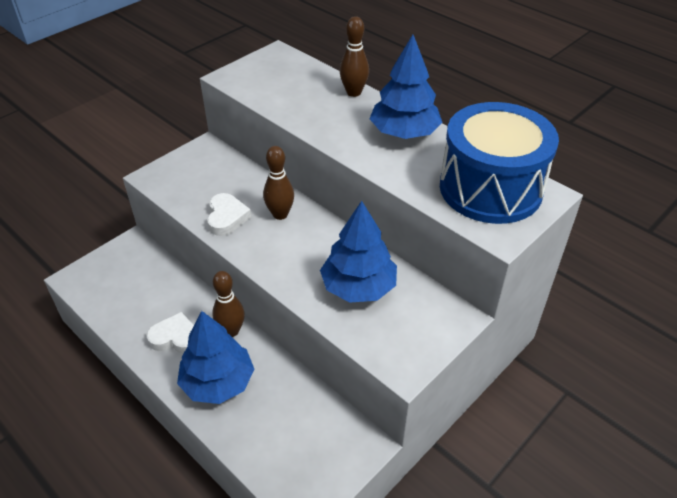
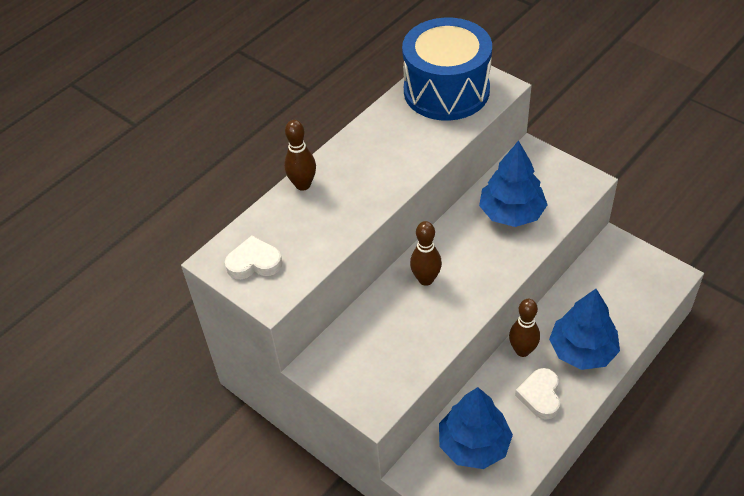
camera: 90 degrees left, 5 degrees up
(226, 217) = (436, 323): white heart -> white heart (254, 262)
(404, 133) = (373, 144): blue tree -> blue tree (474, 444)

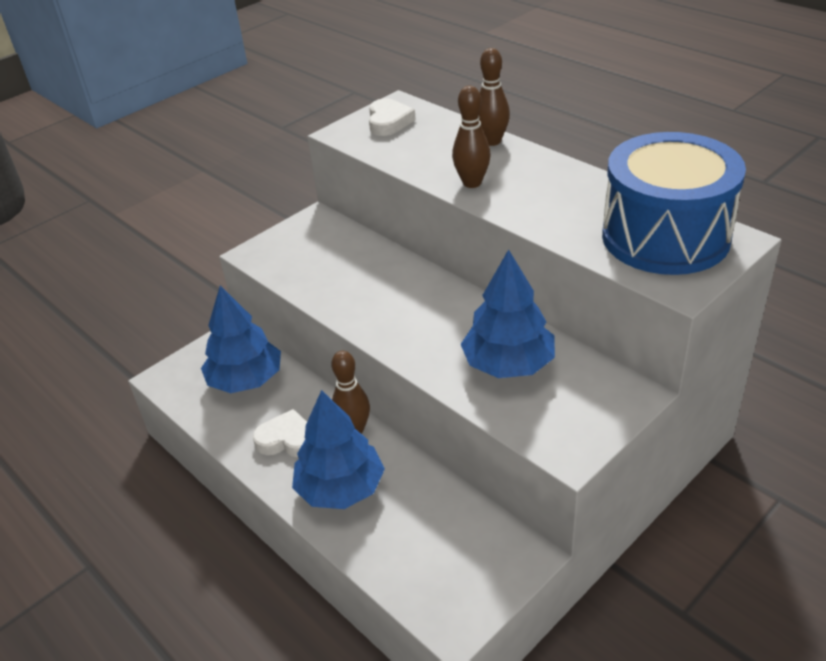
camera: 95 degrees right, 10 degrees down
(426, 279) = (409, 288): brown bowling pin -> brown bowling pin (472, 183)

